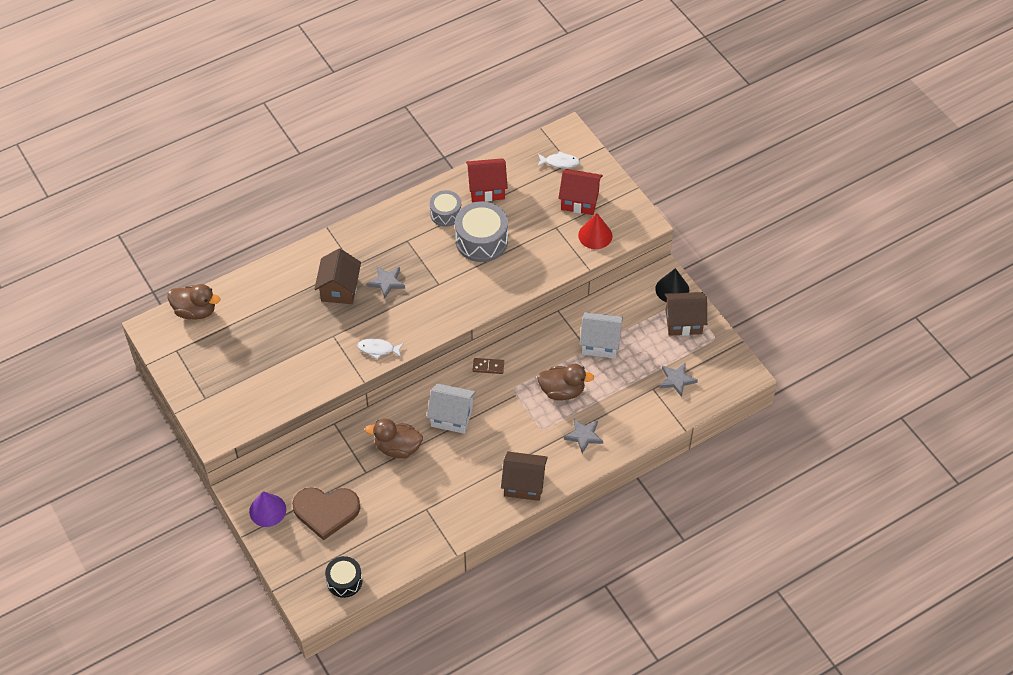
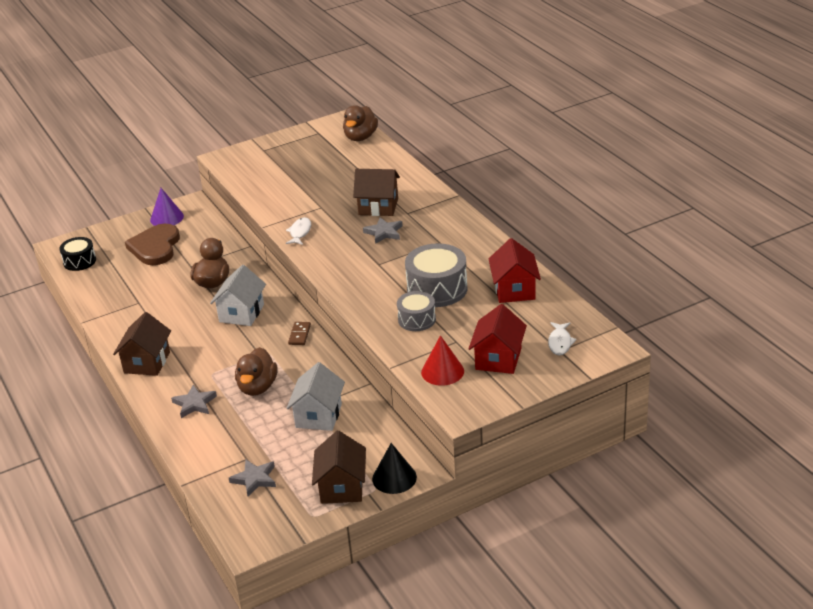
camera: 95 degrees right, 20 degrees down
(446, 214) = (476, 264): grey drum -> grey drum (417, 319)

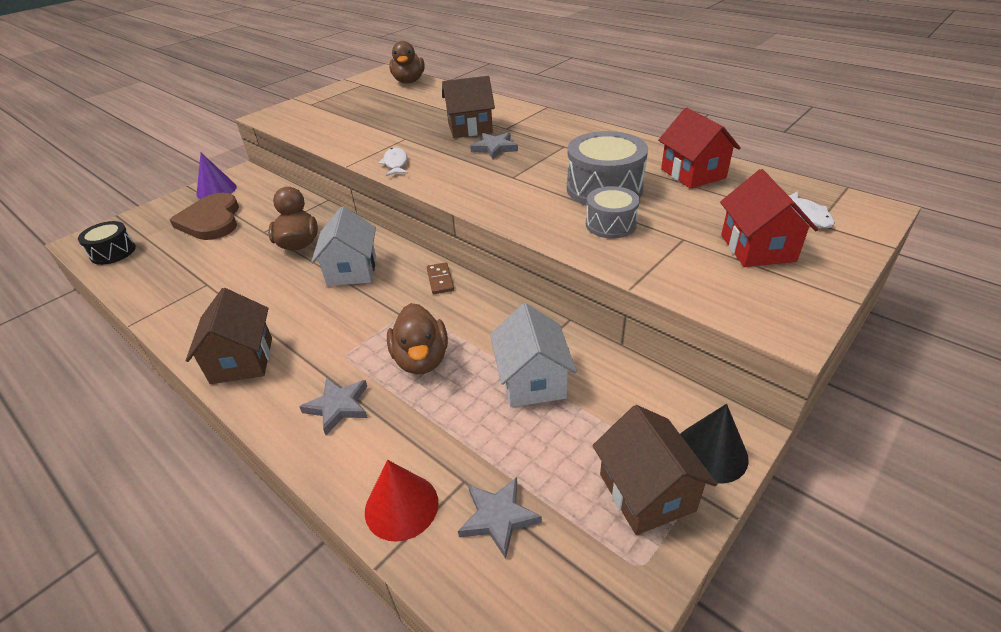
camera: 20 degrees left, 5 degrees up
(442, 371) = (704, 279): red cone -> red cone (401, 506)

